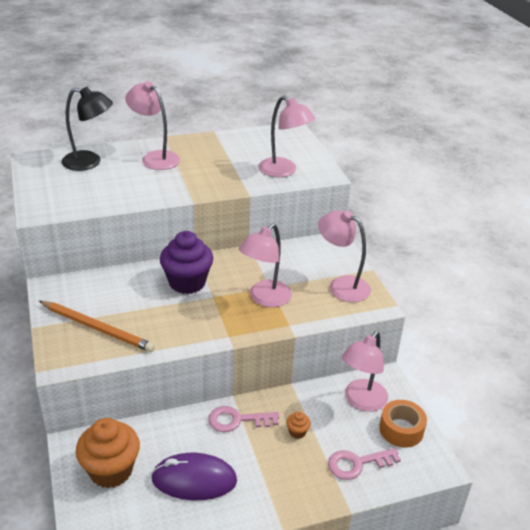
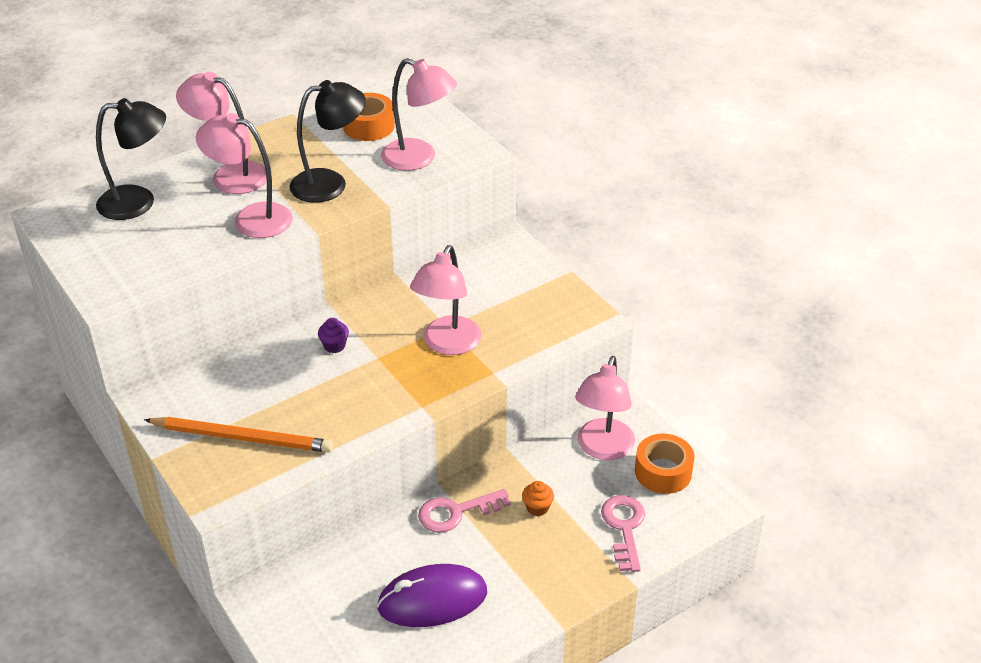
camera: 15 degrees left, 5 degrees up
(111, 470) = (321, 617): orange cupcake -> none
(187, 282) = (334, 346): purple cupcake -> purple cupcake, size x0.42
(217, 175) = (330, 184): none -> black lamp
(259, 146) = (369, 126): none -> orange tape
(341, 285) = (540, 302): pink lamp -> pink lamp (251, 218)
(357, 464) = (624, 527): pink key -> pink key turned 120 degrees clockwise

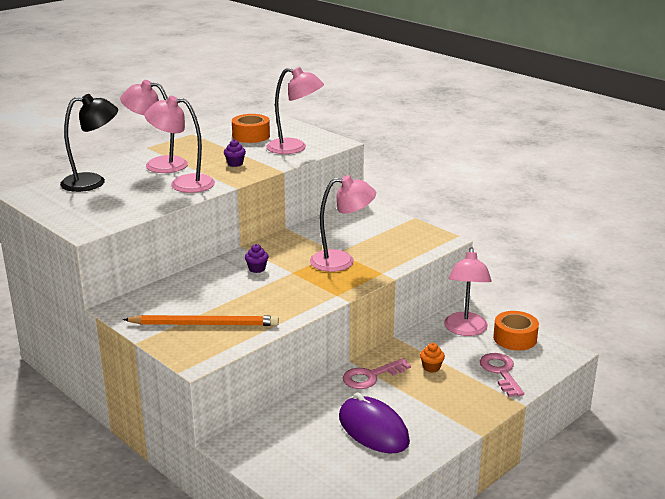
camera: 10 degrees left, 15 degrees down
(330, 184) = (235, 164): black lamp -> purple cupcake
(432, 600) = (373, 430): purple mouse -> purple mouse turned 75 degrees clockwise
(447, 344) = (341, 261): pink lamp -> pink lamp turned 105 degrees counterclockwise

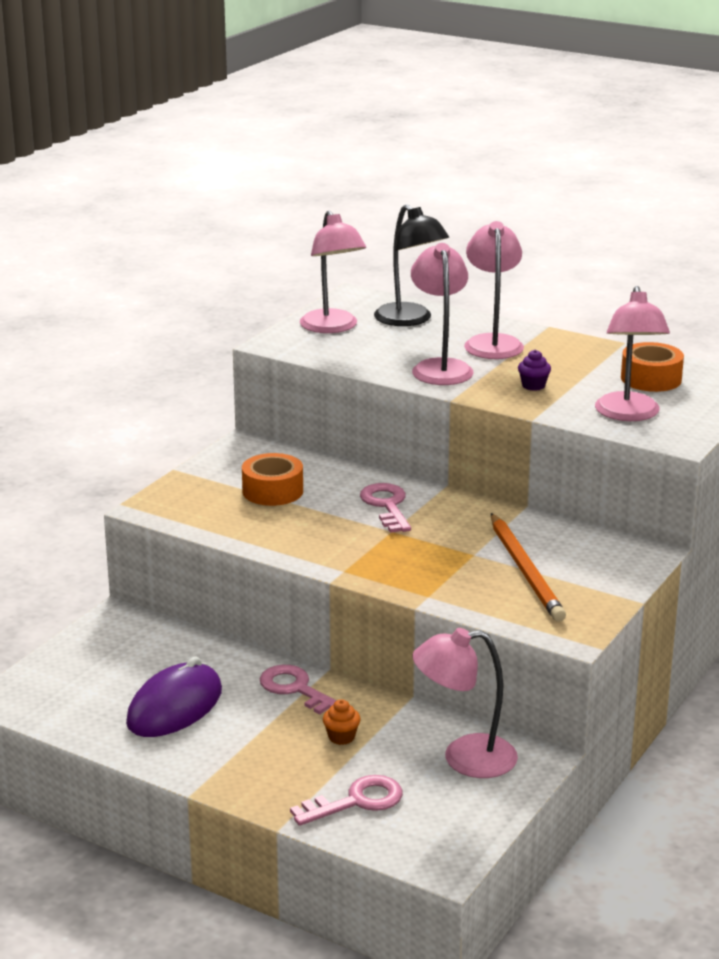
camera: 75 degrees right, 0 degrees up
(204, 324) = (228, 498): orange pencil -> orange pencil (525, 571)
(257, 269) = (386, 506): purple cupcake -> pink key
(341, 261) = (446, 561): pink lamp -> pink lamp (332, 327)
(515, 338) = (464, 809): orange tape -> orange tape (273, 491)

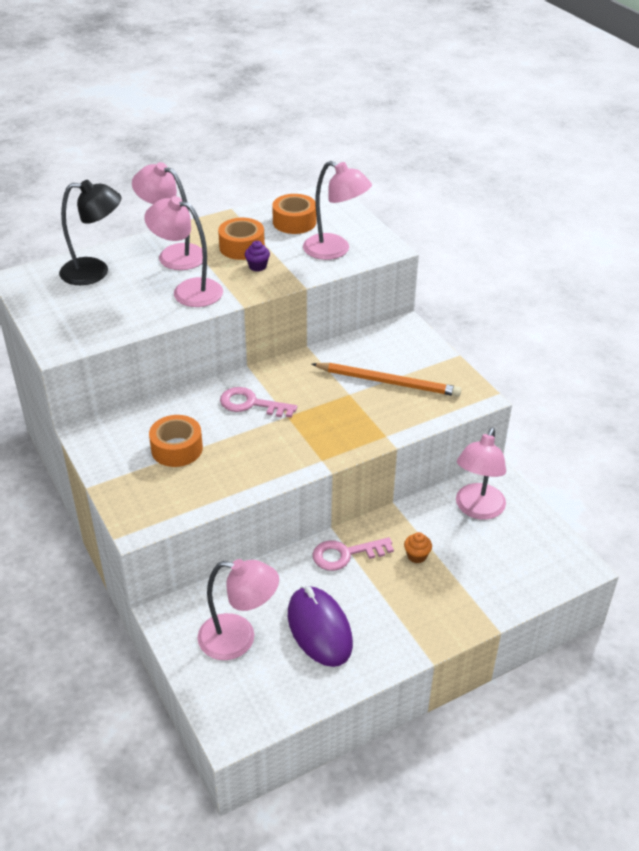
camera: 60 degrees left, 15 degrees up
(332, 327) = (64, 309): pink lamp -> pink lamp (238, 639)
(356, 801) = (492, 579): pink key -> none
(557, 368) = (242, 247): none -> orange tape

